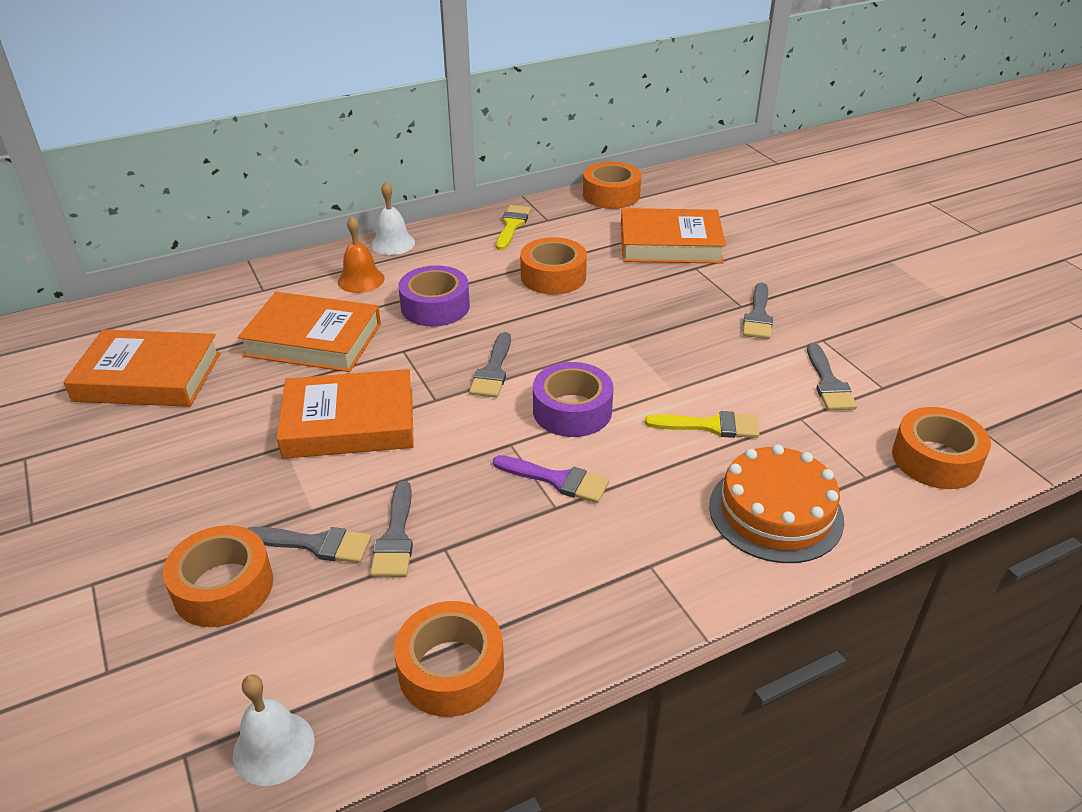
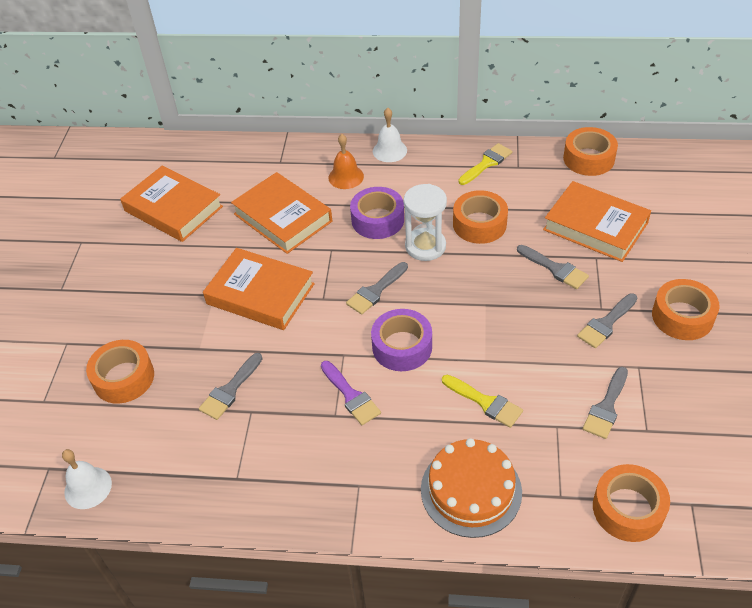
camera: 35 degrees right, 10 degrees up
(315, 544) = (185, 373): grey brush -> grey brush (555, 269)
(451, 669) = (199, 491): orange tape -> orange tape (682, 316)
(512, 313) = (425, 246): none -> white hourglass

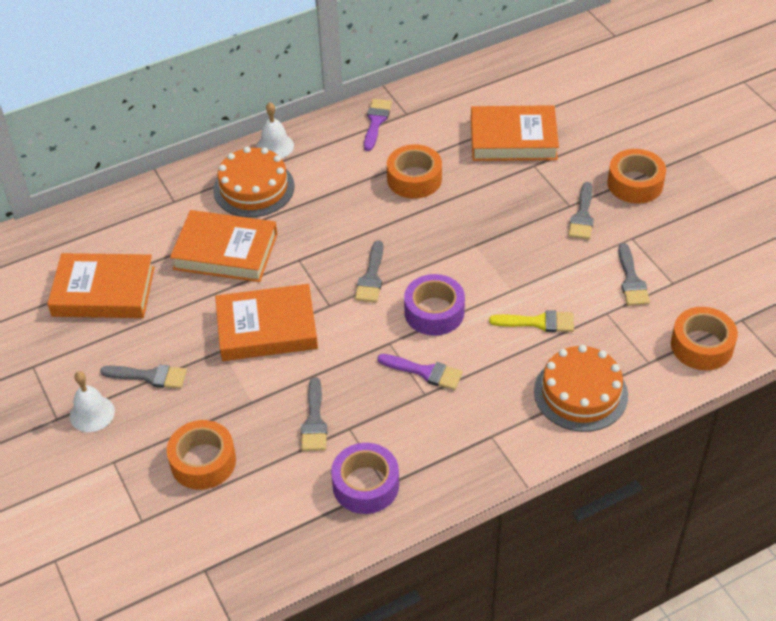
camera: 35 degrees left, 0 degrees up
(88, 487) = (258, 564): white bell -> white bell (92, 413)
(346, 177) = (254, 188): orange bell -> orange cake
(377, 220) = (319, 214): purple tape -> purple tape (365, 485)
(425, 246) = (383, 219): white hourglass -> none
(486, 163) = (376, 122): yellow brush -> purple brush
(555, 269) = (508, 189): grey brush -> grey brush (150, 376)
(588, 159) = (462, 82): orange tape -> none

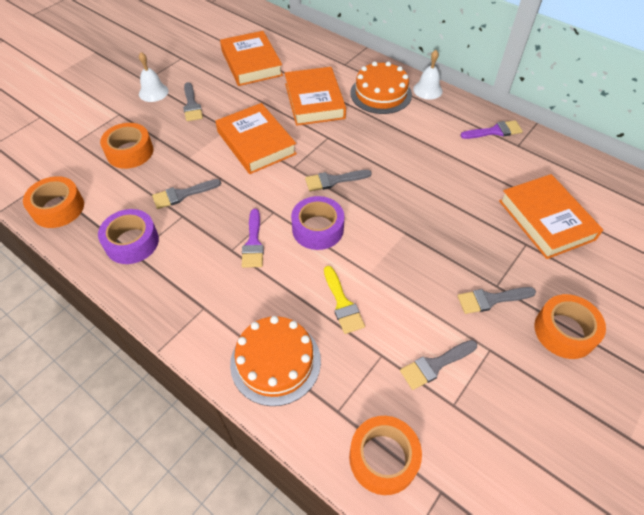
camera: 65 degrees right, 5 degrees up
(414, 179) = (451, 172): orange tape -> orange tape (58, 208)

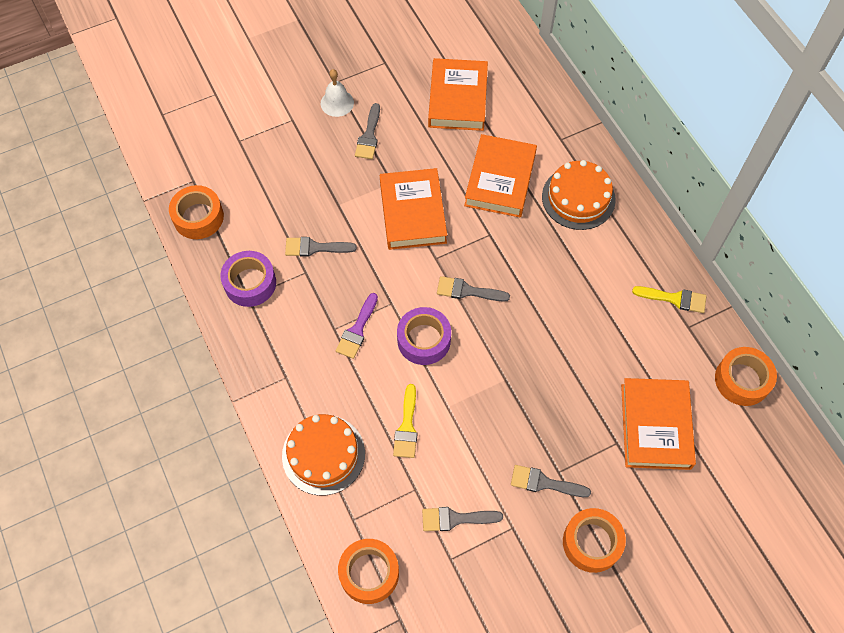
camera: 25 degrees right, 10 degrees up
(130, 152) = (285, 175): orange tape -> orange tape (742, 380)
(427, 90) = (634, 213): white bell -> none
(494, 131) = (674, 299): purple brush -> yellow brush

